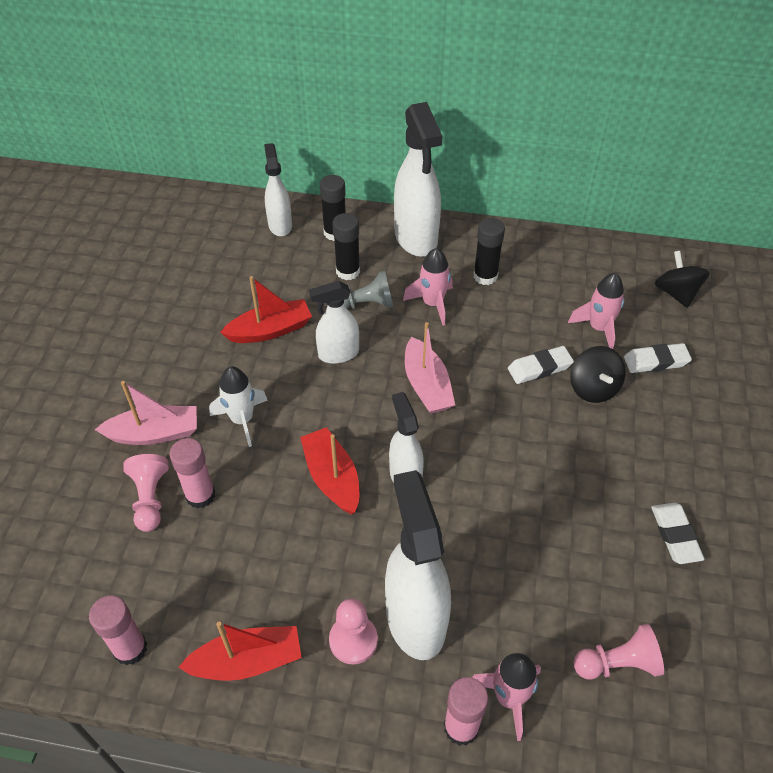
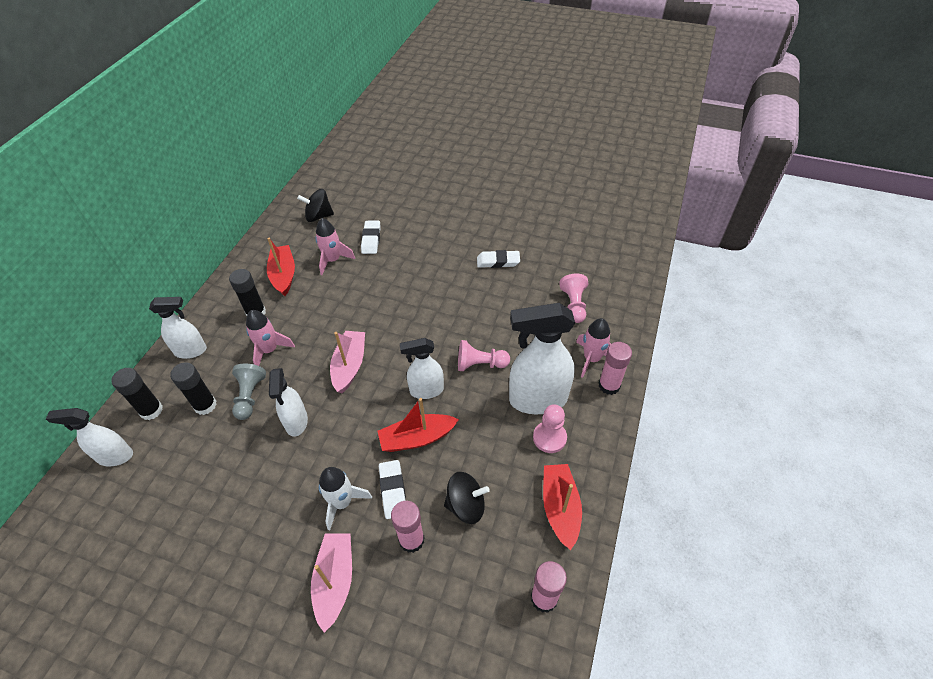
camera: 80 degrees left, 0 degrees up
(150, 499) = (406, 584): pink pawn -> pink pawn (480, 364)
(270, 330) = (248, 474): red boat -> red boat (284, 275)
(416, 238) = (191, 351): white spray bottle -> white spray bottle, size x0.59
(427, 385) = (349, 366): pink boat -> pink boat turned 75 degrees counterclockwise
(539, 368) = (356, 298): white eraser -> white eraser (393, 491)
(593, 388) = (382, 274): black spinning top -> black spinning top (466, 505)

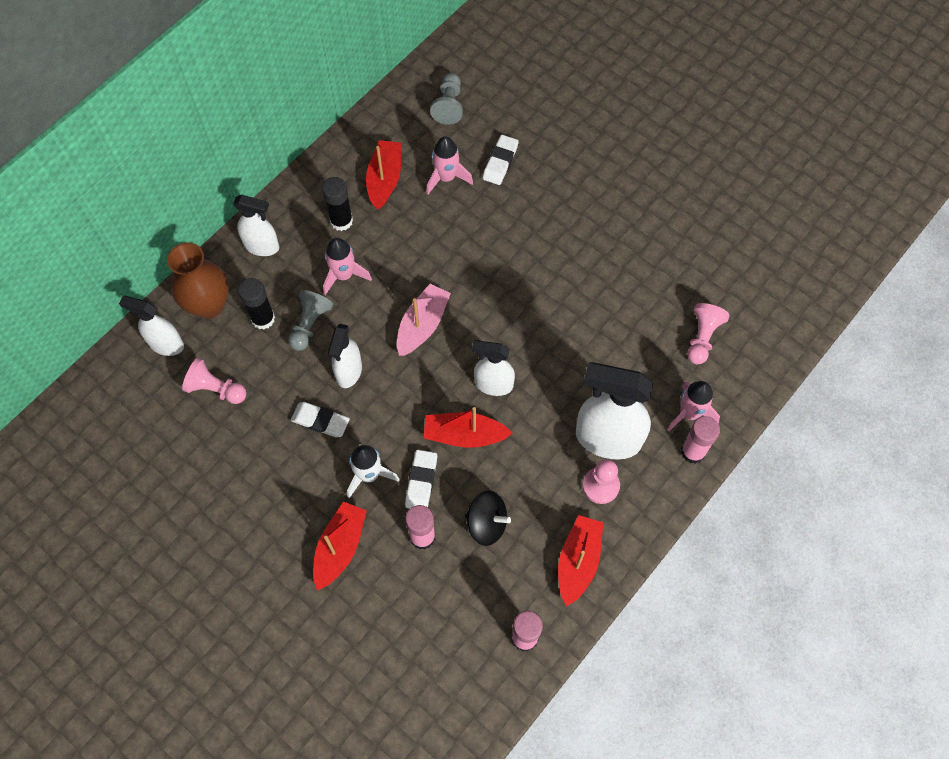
camera: 20 degrees right, 15 degrees up
(151, 410) = (209, 305): black glue stick -> brown vase
(318, 216) = (449, 105): black spinning top -> grey pawn
(335, 581) = (340, 548): pink boat -> red boat
(480, 364) = (563, 374): pink pawn -> pink pawn (216, 389)
(498, 261) = (639, 246): white eraser -> white eraser (320, 421)

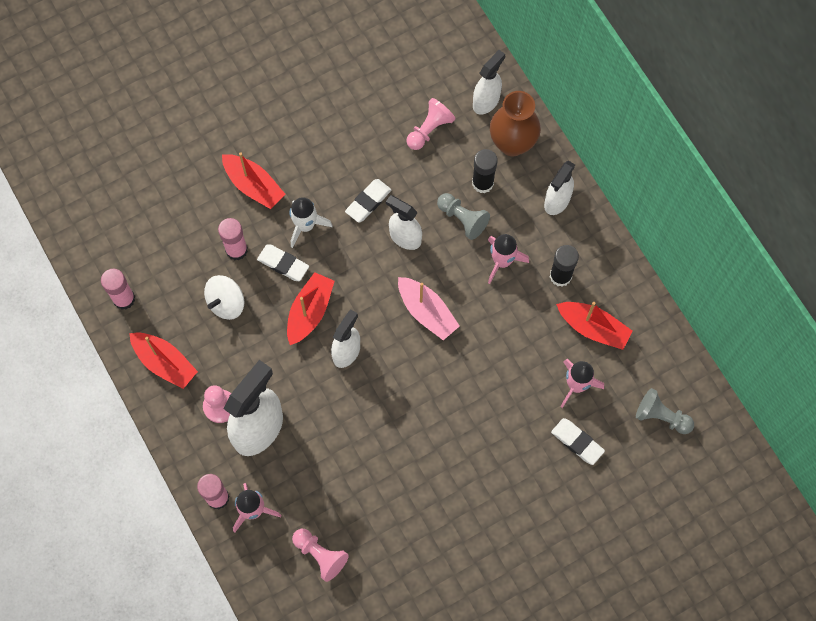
camera: 110 degrees right, 5 degrees up
(487, 523) = (226, 303): black spinning top -> white spinning top

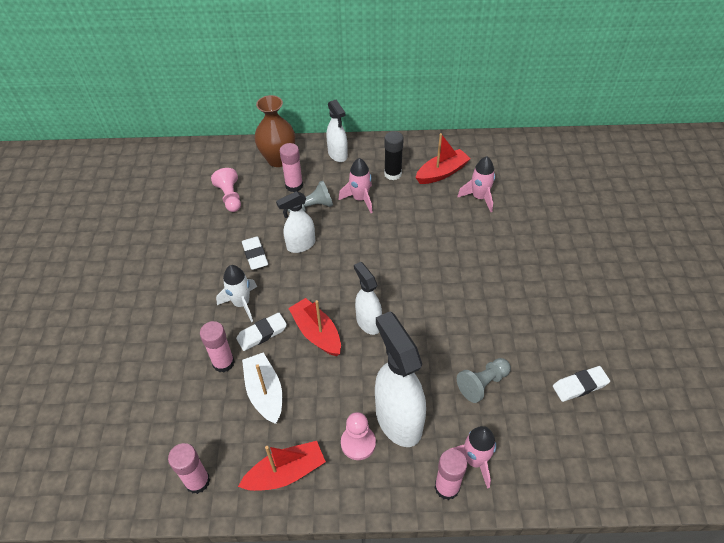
camera: 60 degrees left, 20 degrees down
(226, 303) = (265, 392): white spinning top -> white boat
(253, 186) = (178, 325): red boat -> none
(320, 555) = (542, 422): pink pawn -> none
(426, 312) = (369, 257): pink boat -> none
(482, 183) = (294, 185): black glue stick -> pink glue stick
(486, 101) = (236, 160): white spray bottle -> none
(577, 442) = (523, 214): white eraser -> white eraser (580, 385)
(661, 416) = (526, 165): grey pawn -> grey pawn (482, 384)

